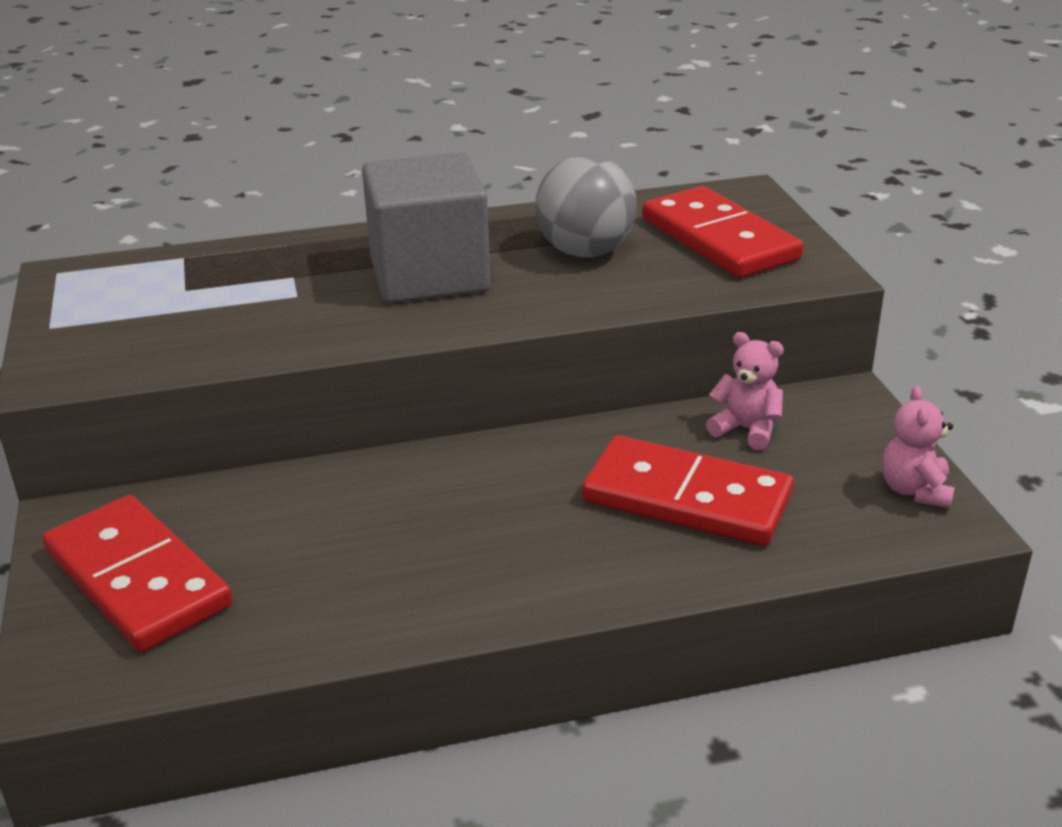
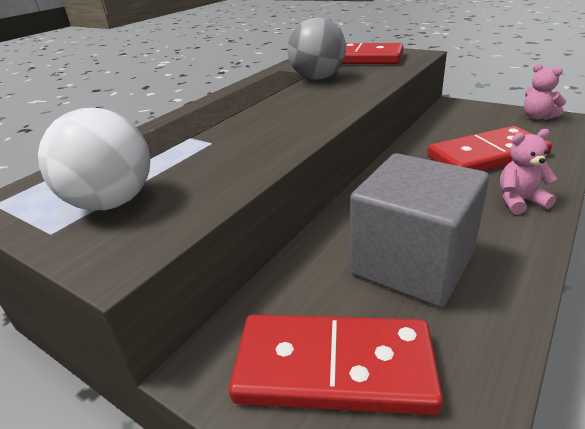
camera: 40 degrees left, 0 degrees up
(121, 321) = (112, 202): none -> white ball
(429, 275) = (266, 109): grey cube -> grey cube (412, 263)
(746, 429) = (450, 127): pink teddy bear -> pink teddy bear (519, 201)

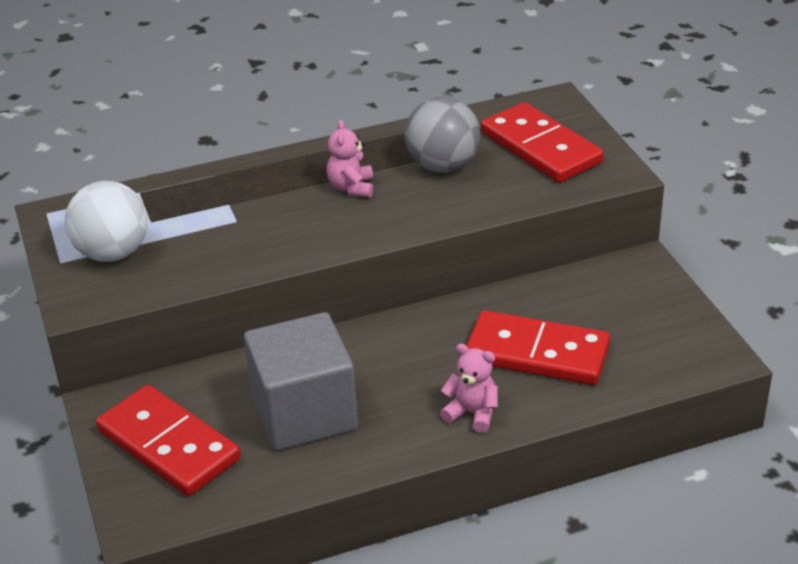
camera: 35 degrees right, 5 degrees up
(537, 117) = (693, 334): pink teddy bear -> pink teddy bear (351, 188)

